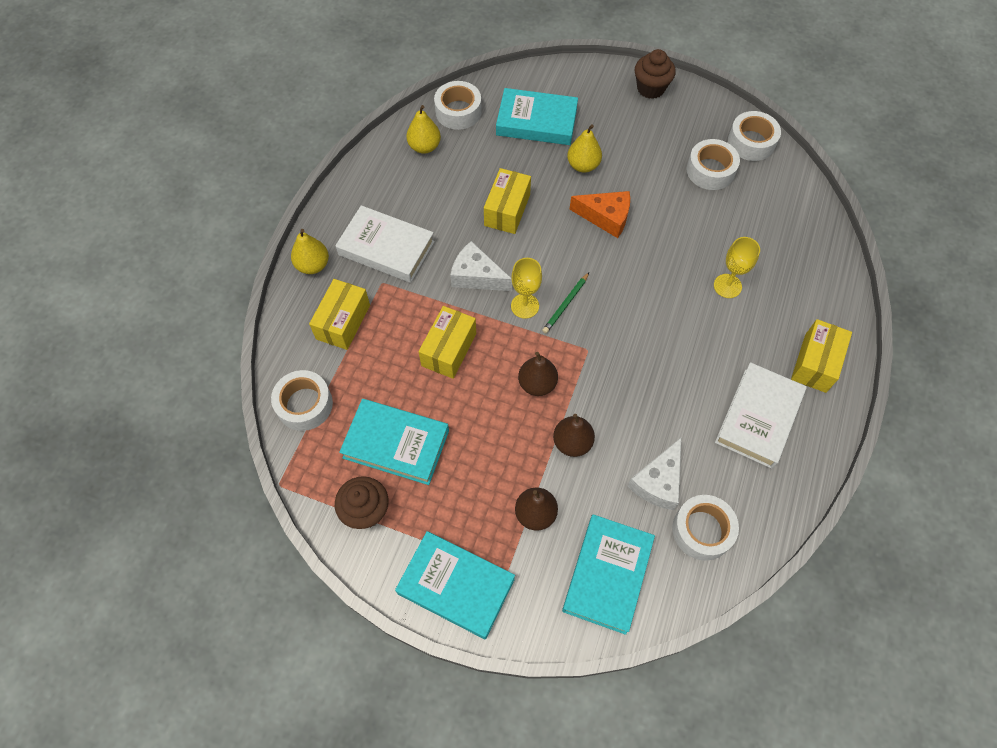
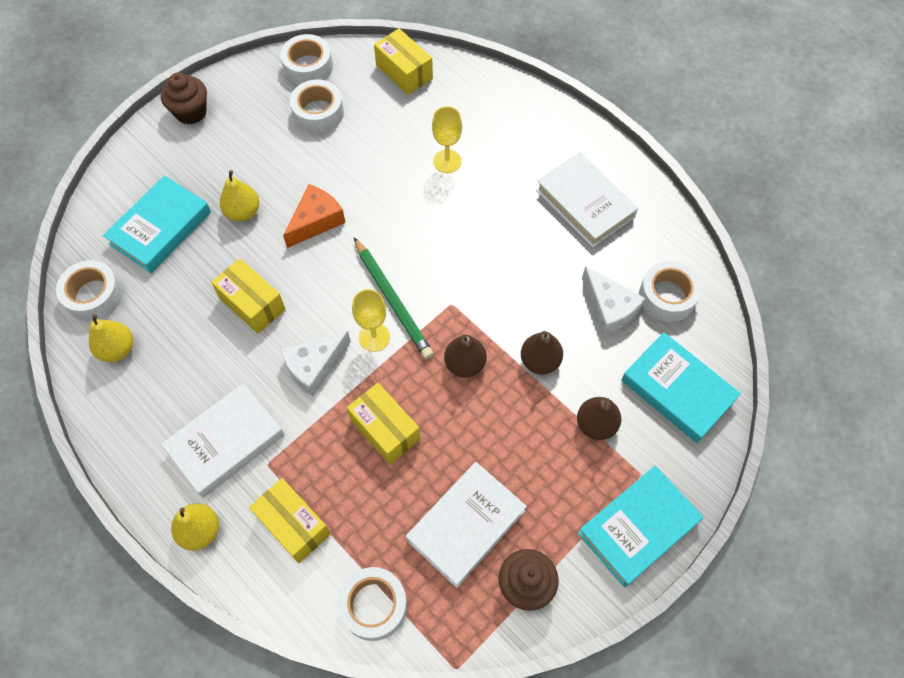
camera: 65 degrees left, 0 degrees up
(396, 444) = (466, 525): turquoise book -> white book
(565, 304) = (392, 300): green pencil -> green pencil, size x1.73
(815, 363) = (555, 137): yellow box -> yellow box (404, 72)

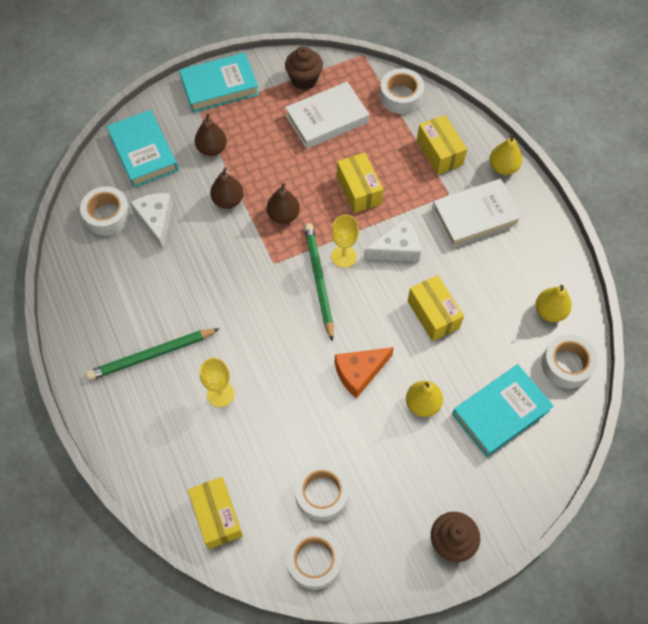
camera: 160 degrees left, 0 degrees up
(532, 174) = (152, 355): none -> green pencil
(585, 204) = (123, 311): white book -> none

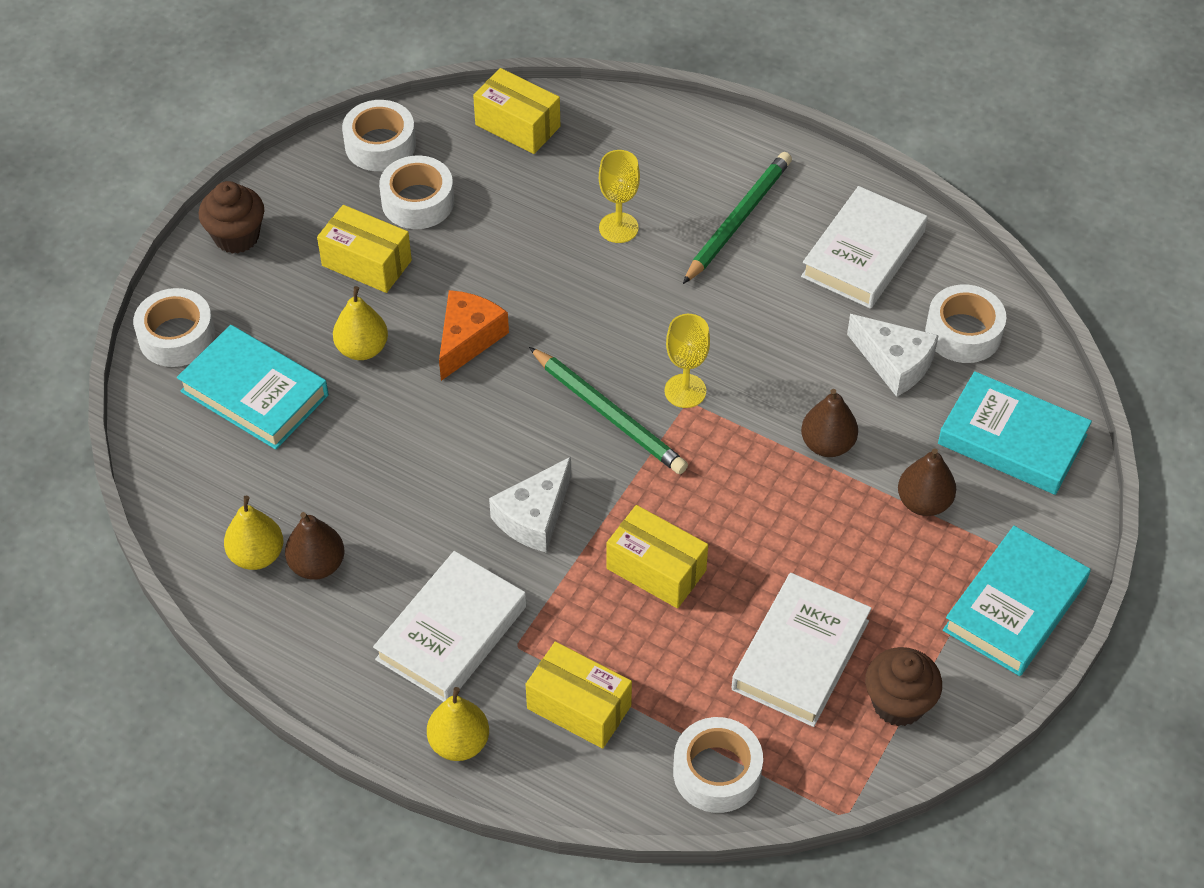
camera: 145 degrees right, 10 degrees down
(108, 290) = (863, 254): none -> white book
(283, 215) = (732, 469): brown pear -> brown pear (317, 565)
(344, 256) = (600, 464): yellow goblet -> yellow goblet (685, 391)
(433, 314) = (420, 459): yellow box -> yellow box (366, 263)
(500, 412) = (254, 393): turquoise book -> turquoise book turned 75 degrees counterclockwise
(566, 365) = (195, 497): white tape -> white tape (177, 336)

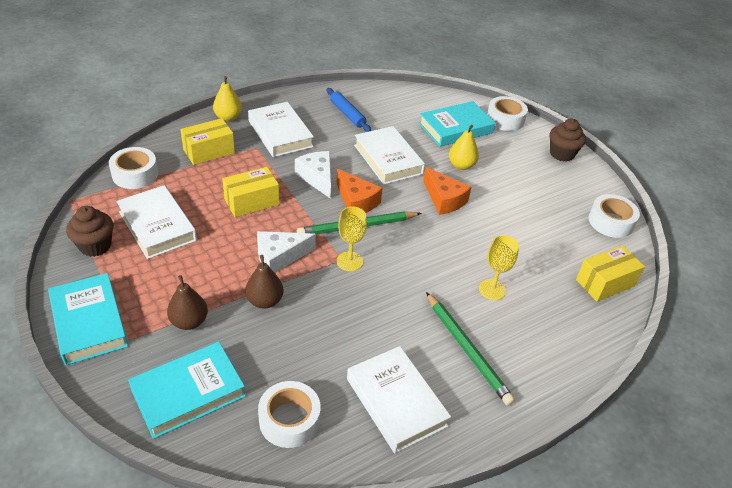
camera: 115 degrees right, 10 degrees down
(257, 555) = (366, 102): yellow pear -> none
(317, 565) = (347, 114): brown pear -> blue rolling pin
(366, 263) = (519, 186): yellow box -> none
(415, 448) = (388, 159): none -> white book
(418, 201) = (557, 219): white tape -> none
(553, 441) = (356, 201): none -> orange cheese
(894, 363) = (295, 366): white cheese -> white cheese (279, 257)

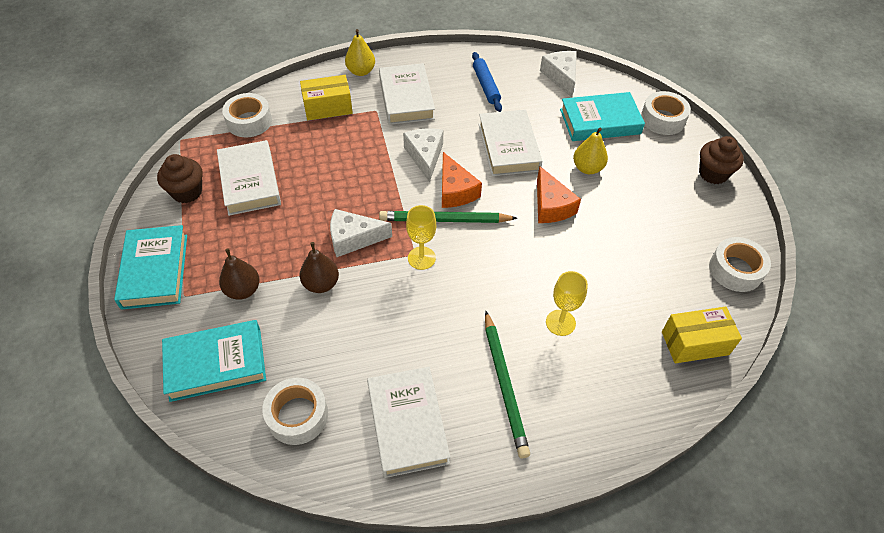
camera: 20 degrees right, 10 degrees up
(251, 202) = (349, 172): yellow box -> none
(409, 99) = (561, 77): none -> white cheese

